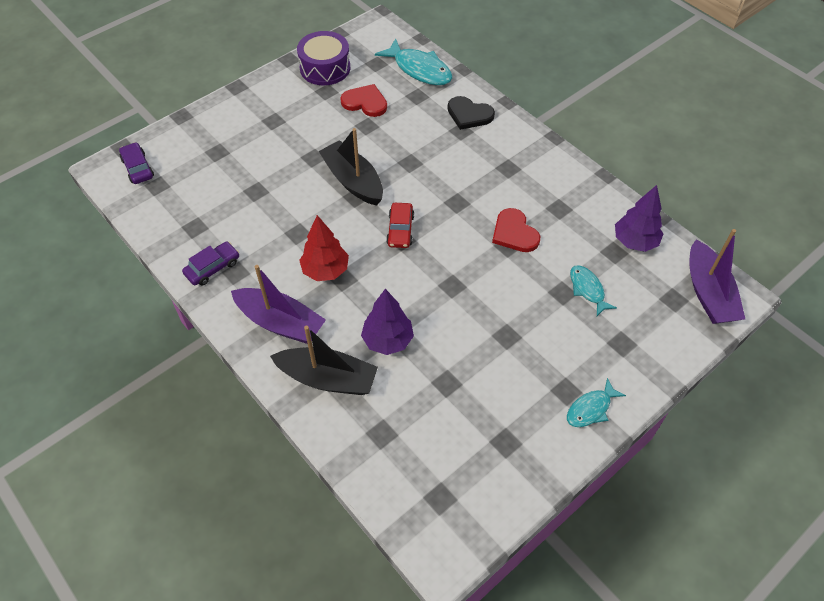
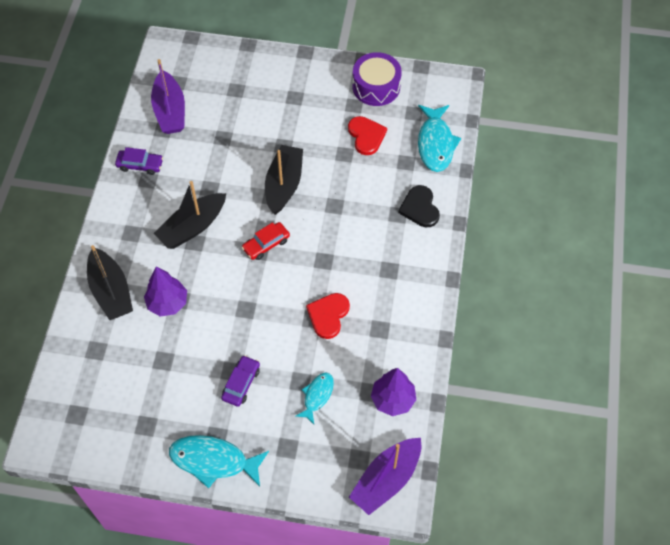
camera: 50 degrees right, 5 degrees up
(138, 168) = (181, 60): purple car -> purple car (241, 383)
(280, 322) = (130, 234): purple boat -> purple boat (170, 111)
(325, 270) = (192, 227): red tree -> black boat
(591, 409) = (213, 461): turquoise fish -> turquoise fish, size x1.71

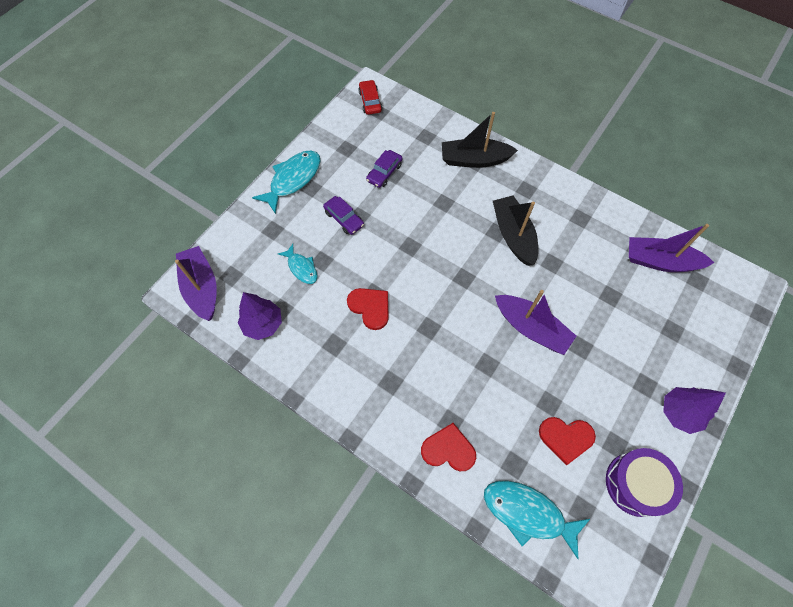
camera: 115 degrees right, 5 degrees up
(140, 165) = (600, 217): purple car -> purple car (384, 172)
(167, 303) = (444, 193): purple tree -> purple tree (679, 413)
(266, 244) = (469, 286): red car -> red car (370, 101)
(284, 185) = (531, 328): black boat -> purple boat
(420, 208) = (448, 449): black heart -> red heart

